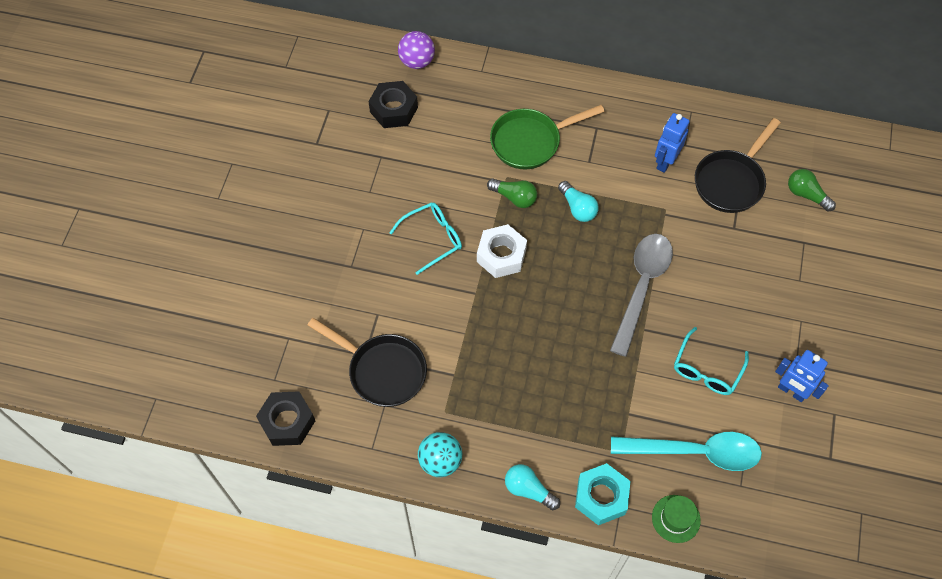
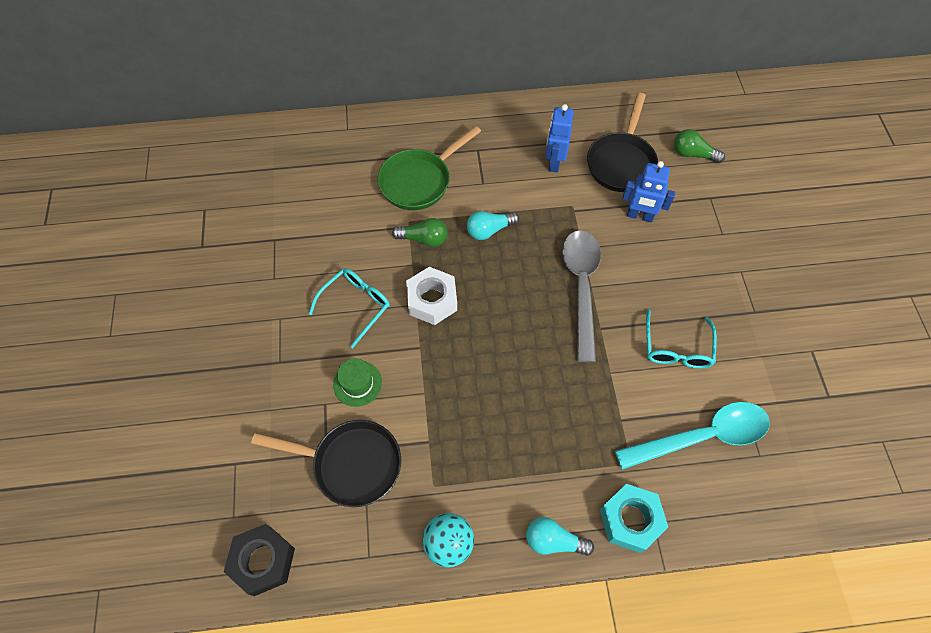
camera: 20 degrees left, 0 degrees up
(394, 109) = (272, 190): black nut -> none
(417, 61) = (280, 138): purple ball -> none
(577, 208) = (489, 230): turquoise light bulb -> turquoise light bulb turned 120 degrees clockwise
(676, 518) = (713, 515): green hat -> green hat (357, 383)
(791, 391) = (763, 342): blue robot -> blue robot (639, 216)

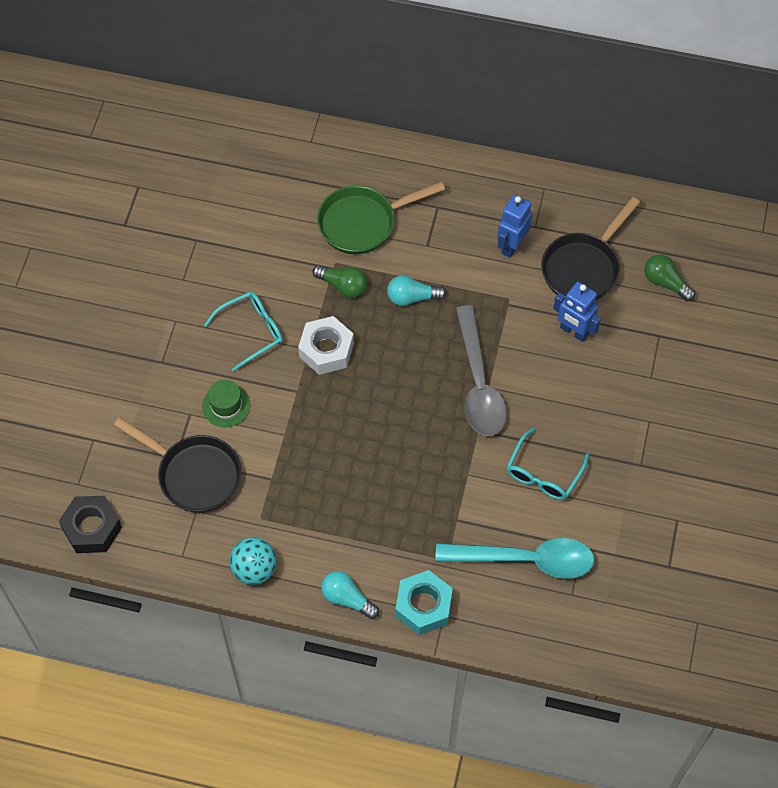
camera: 20 degrees right, 0 degrees up
(581, 287) = (478, 384): grey spoon -> grey spoon turned 150 degrees clockwise

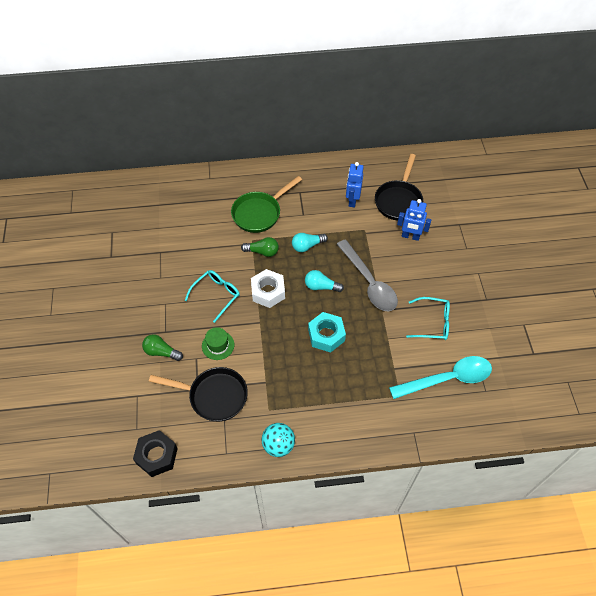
camera: 20 degrees left, 5 degrees down
(347, 599) = (347, 443): turquoise light bulb -> turquoise light bulb (321, 286)
(423, 606) = (398, 430): turquoise nut -> turquoise nut (326, 335)
(543, 473) = (432, 323): turquoise glasses -> turquoise glasses turned 90 degrees counterclockwise
(665, 282) = (448, 195): green light bulb -> green light bulb (161, 352)

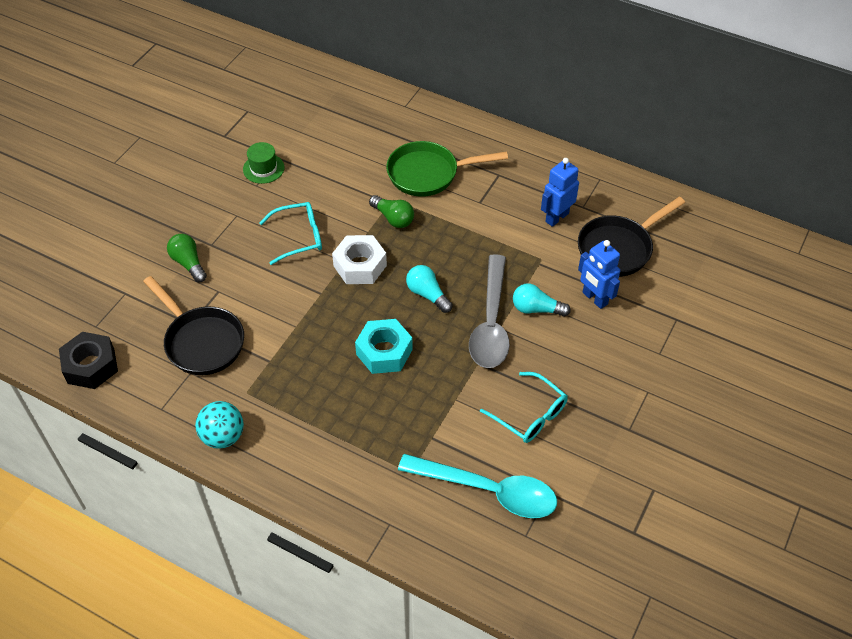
camera: 35 degrees right, 5 degrees down
(218, 345) = (253, 291): green hat -> green hat (263, 168)
(307, 246) = (452, 240): turquoise light bulb -> turquoise light bulb (536, 309)

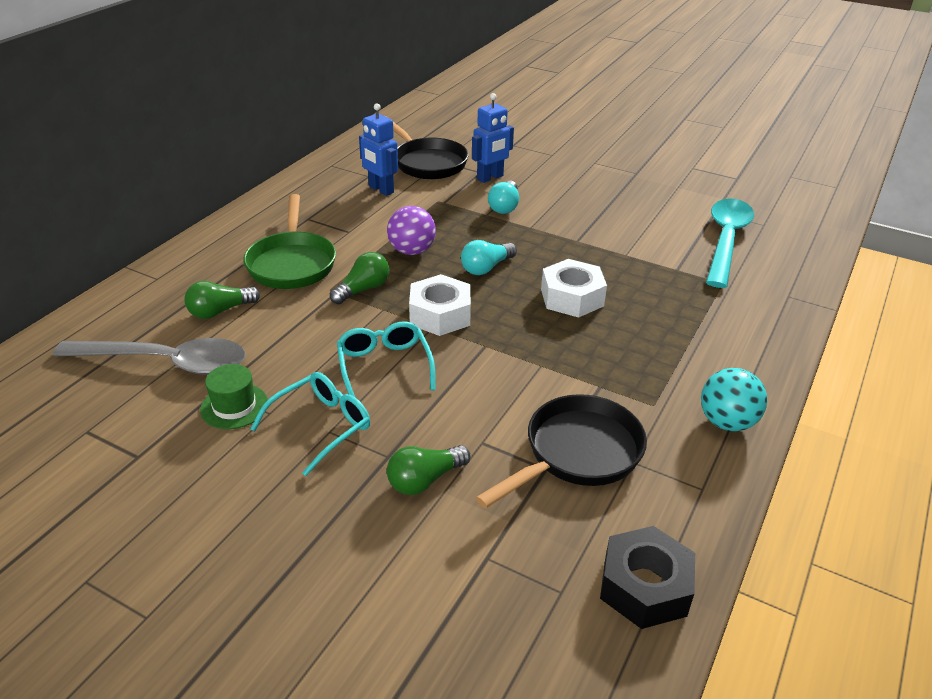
camera: 90 degrees left, 15 degrees down
(364, 145) = (220, 311): none -> green light bulb
(384, 352) = (572, 297): turquoise nut -> white nut
(451, 244) = (412, 251): none -> purple ball
(491, 323) = (525, 231): grey spoon -> grey spoon (167, 363)
(530, 415) = (634, 216): turquoise glasses -> turquoise glasses (321, 426)

